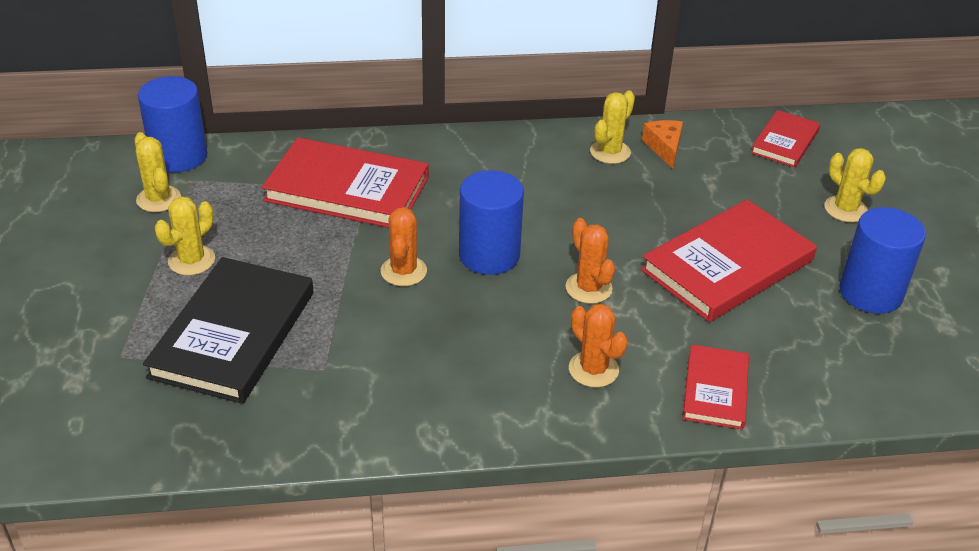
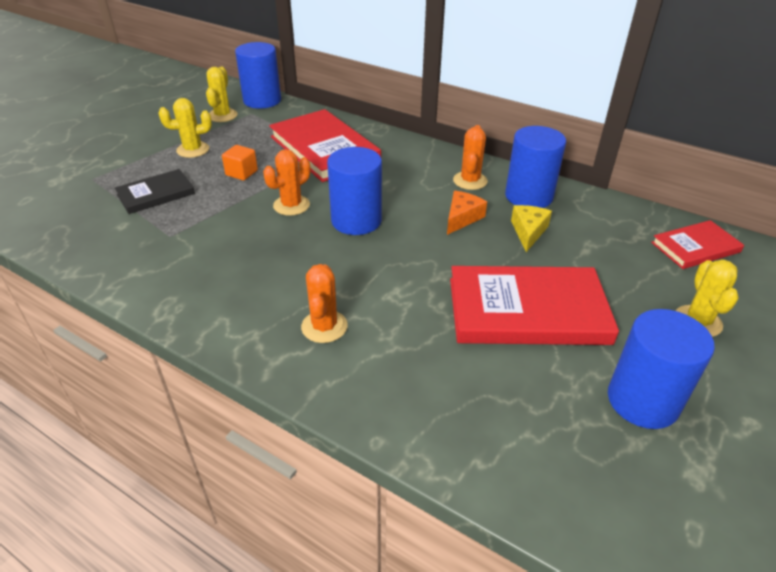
camera: 40 degrees right, 0 degrees up
(233, 334) = (156, 194): black book -> black book, size x0.56
(295, 261) = (241, 173): none -> orange cube
(588, 288) = (395, 272): orange cactus -> orange cactus (470, 181)
(610, 152) = (528, 196): yellow cactus -> blue cylinder
(650, 190) = (528, 232): none -> yellow cheese
(664, 148) = (577, 210): orange cheese -> orange cheese (462, 218)
(715, 389) = (395, 395): red book -> none

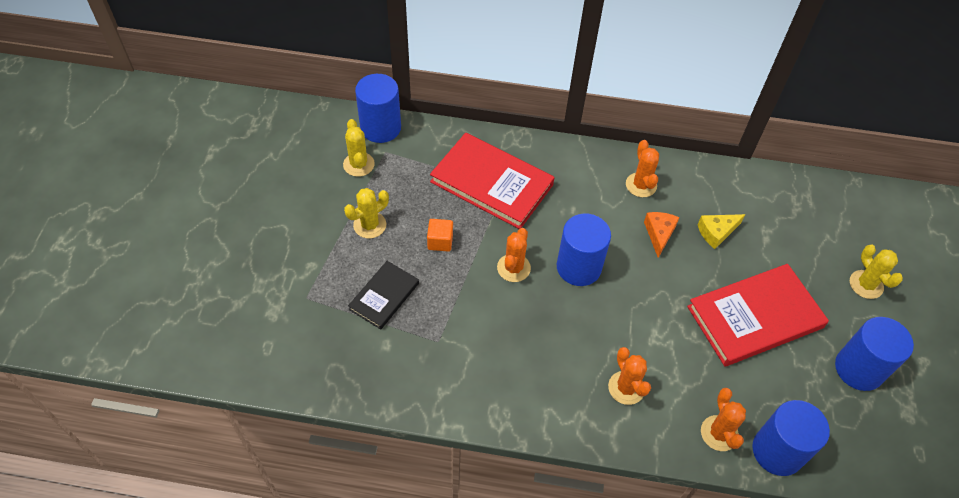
camera: 25 degrees left, 15 degrees up
(403, 405) = (719, 433): none -> orange cactus
(528, 196) = (696, 189): blue cylinder -> blue cylinder (777, 451)
(528, 232) = (716, 232): yellow cheese -> yellow cheese turned 105 degrees counterclockwise
(695, 247) = (838, 207): red book -> none

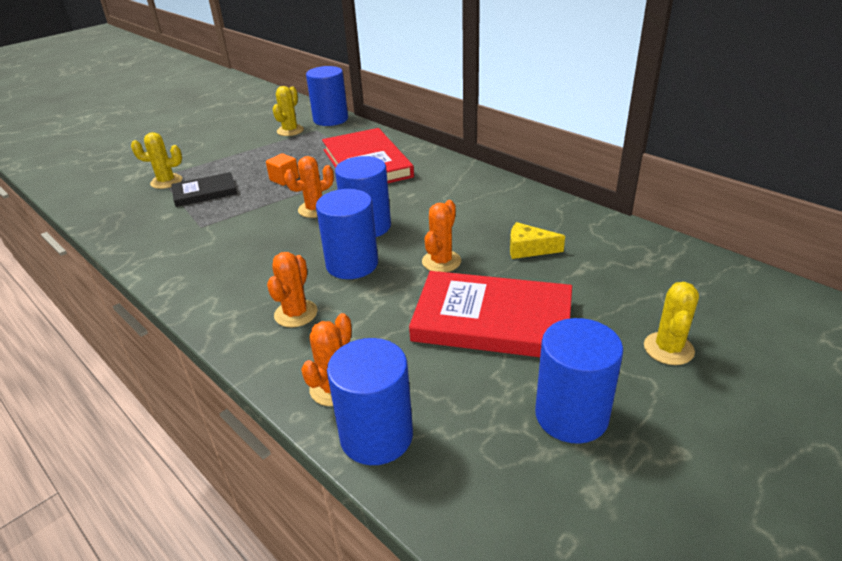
camera: 40 degrees right, 20 degrees down
(370, 225) = (252, 158): yellow cactus -> yellow cactus (166, 181)
(612, 316) = (352, 264): none -> blue cylinder
(641, 185) = (492, 199): orange cactus -> orange cactus (441, 261)
(659, 234) = (468, 231): orange cheese -> none

